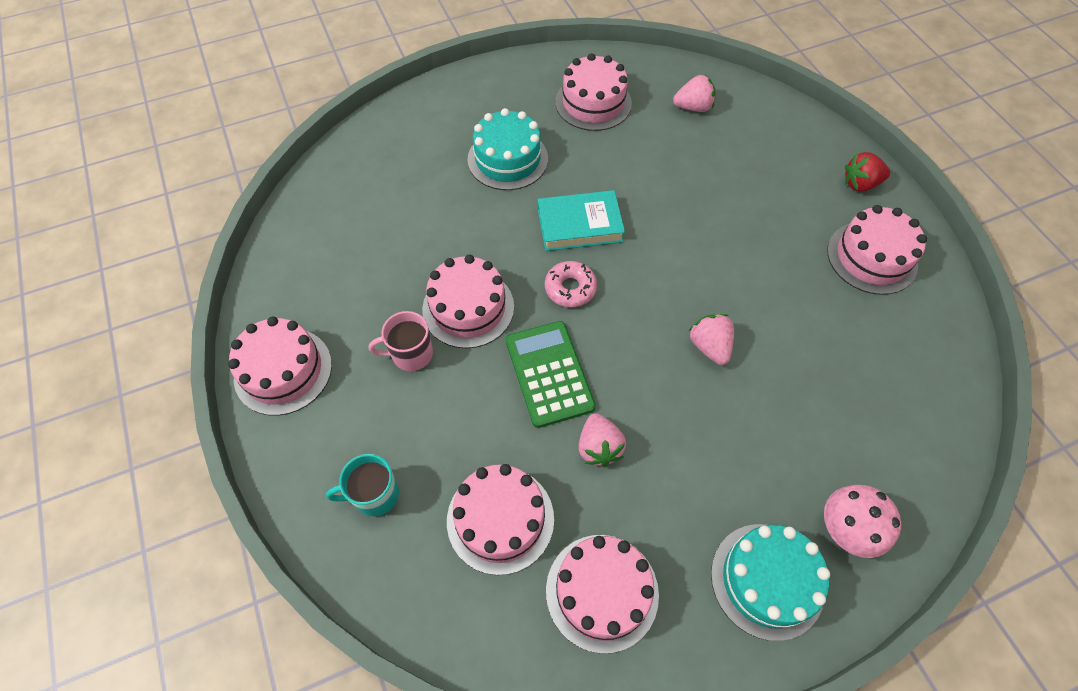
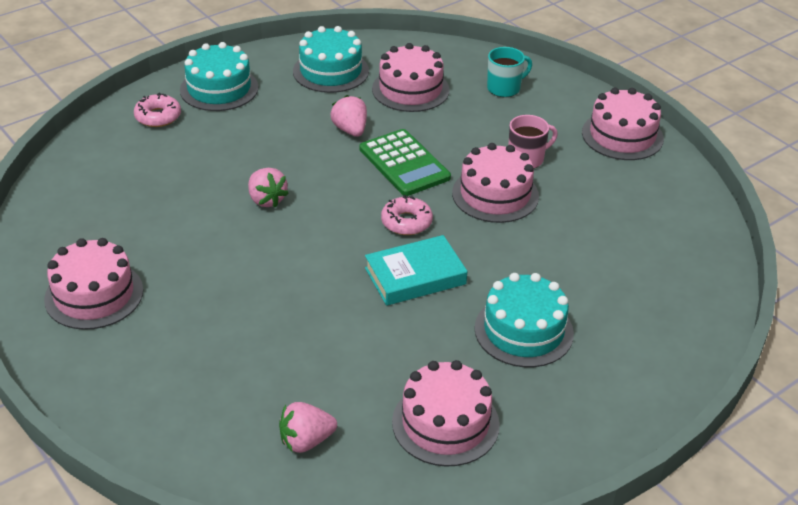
camera: 165 degrees right, 20 degrees down
(602, 592) = (330, 71): pink cake -> turquoise cake
(847, 528) = (158, 116): pink mushroom -> pink donut
(860, 184) = (88, 373): red strawberry -> none

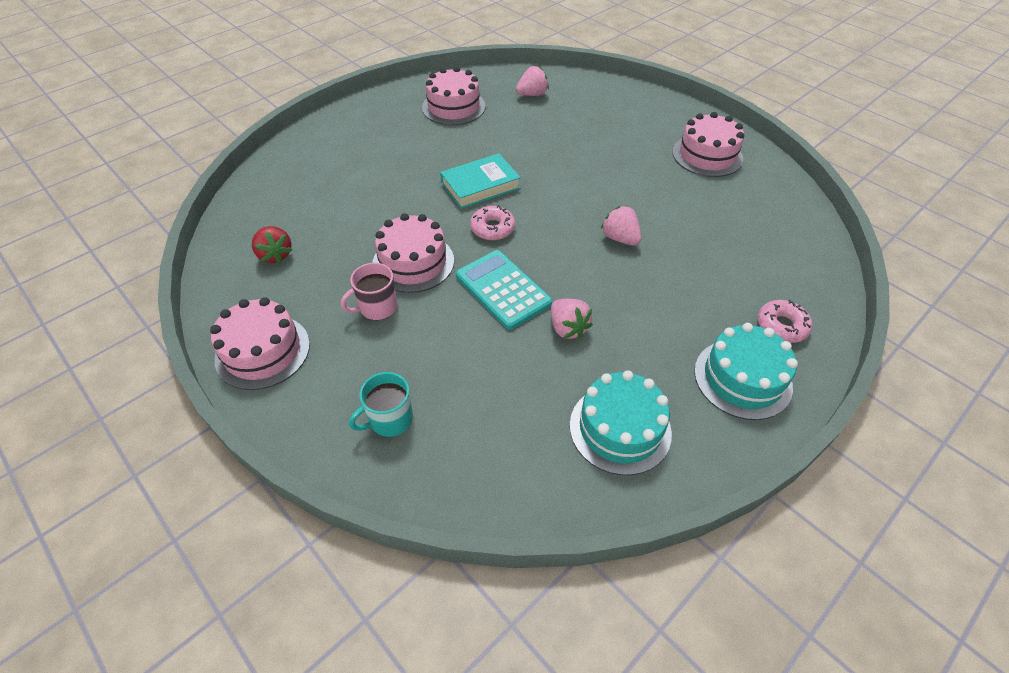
camera: 175 degrees right, 10 degrees up
(404, 163) = (503, 289): green calculator -> turquoise calculator
(410, 89) = (510, 403): pink cake -> none
(523, 331) = (401, 156): turquoise cake -> none
(646, 214) = (275, 255): none -> red strawberry

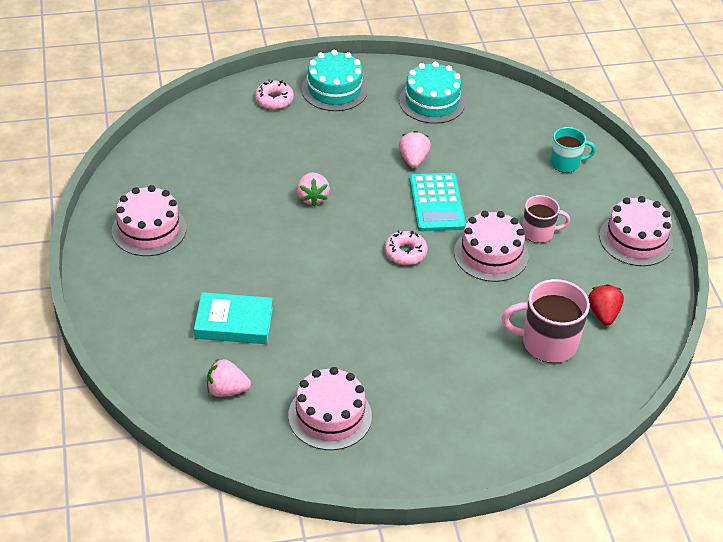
camera: 150 degrees left, 5 degrees down
(319, 210) = (547, 343): none -> pink mug
(480, 185) = (382, 298): turquoise book -> turquoise book (234, 323)

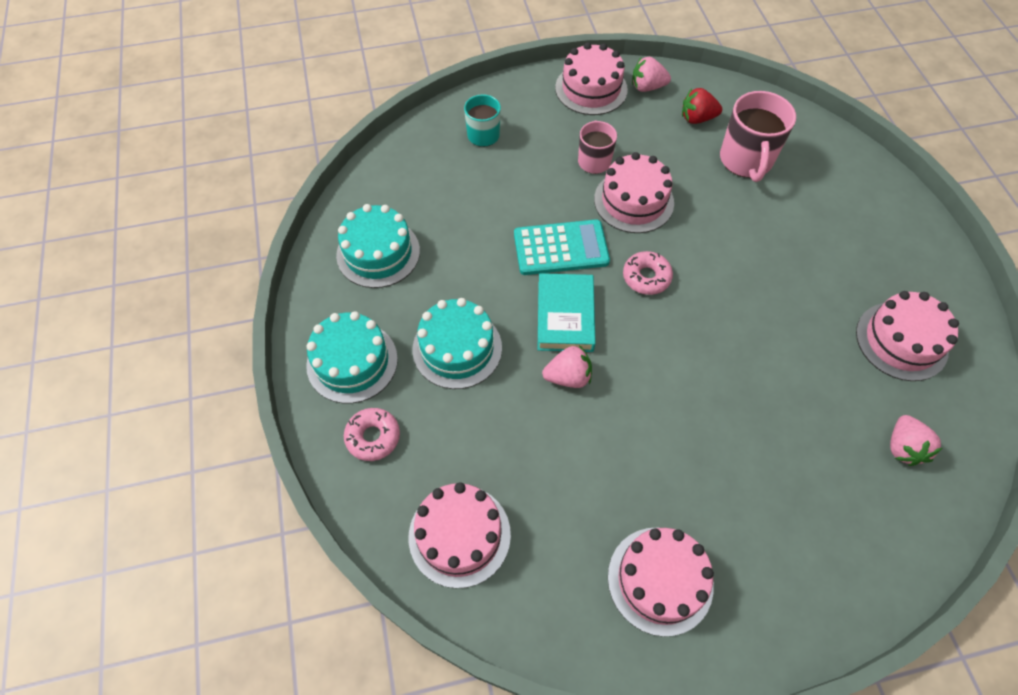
camera: 90 degrees left, 15 degrees up
(198, 137) = (459, 535): none -> pink cake
(234, 323) = (800, 450): turquoise book -> turquoise book (565, 316)
(342, 140) = (457, 348): none -> turquoise cake
(413, 159) = (488, 271): pink strawberry -> pink strawberry (647, 87)

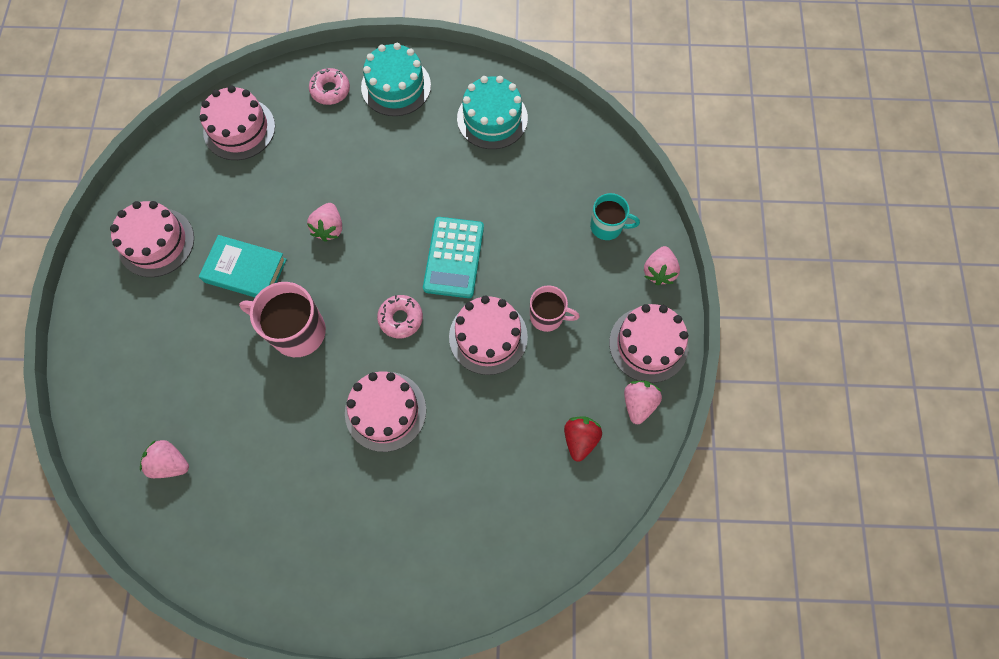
camera: 105 degrees right, 10 degrees up
(457, 348) = (382, 157): turquoise cake -> none
(518, 92) = (659, 271): none -> pink strawberry
(565, 316) = (384, 242): turquoise book -> turquoise book (245, 271)
(746, 160) = (508, 466): pink mug -> pink mug (296, 331)
(901, 341) = (260, 517): pink cake -> pink cake (385, 411)

